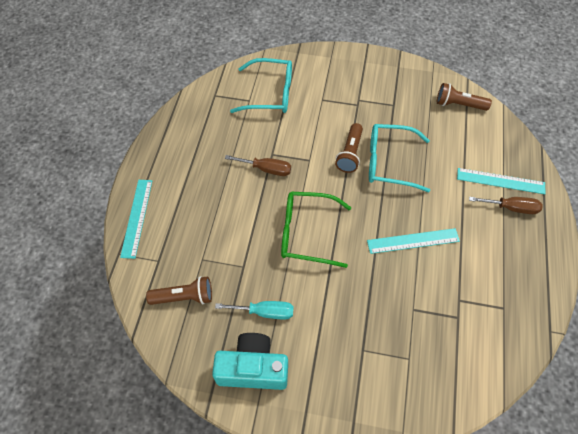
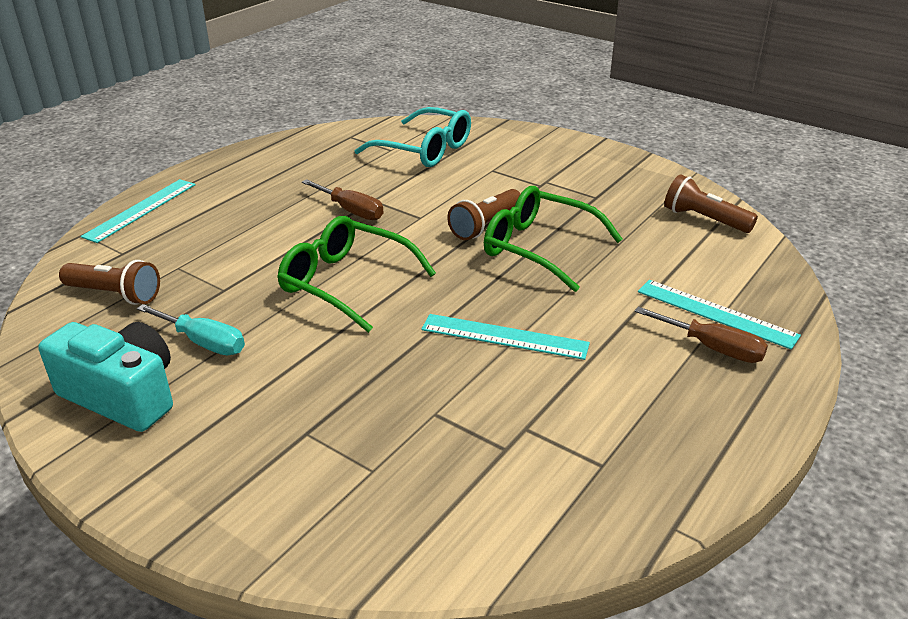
camera: 25 degrees right, 25 degrees down
(388, 162) = (537, 247): turquoise glasses -> green glasses

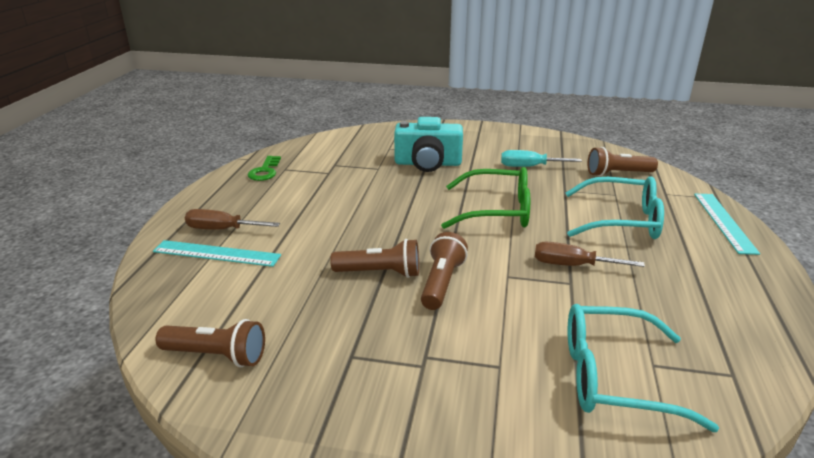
camera: 155 degrees right, 5 degrees down
(122, 395) = (530, 144): turquoise camera -> turquoise camera (428, 163)
(231, 236) = (623, 220): none -> turquoise glasses
(504, 337) = (364, 205): turquoise ruler -> none
(537, 247) = (380, 273): green glasses -> brown flashlight
(641, 468) = (265, 171): none -> green key

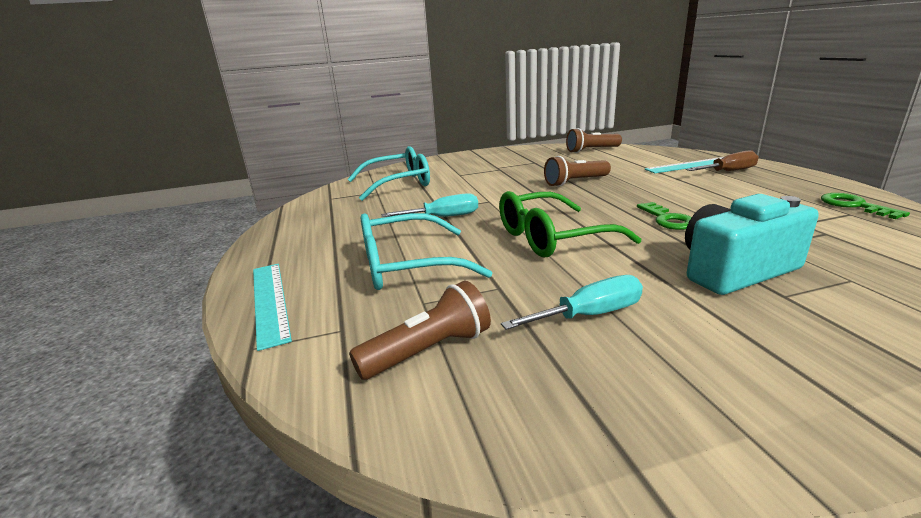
camera: 155 degrees right, 5 degrees down
(394, 199) = (667, 219): none -> green key
(441, 283) = (529, 188): brown flashlight -> none
(572, 265) = (443, 217): brown screwdriver -> turquoise screwdriver

